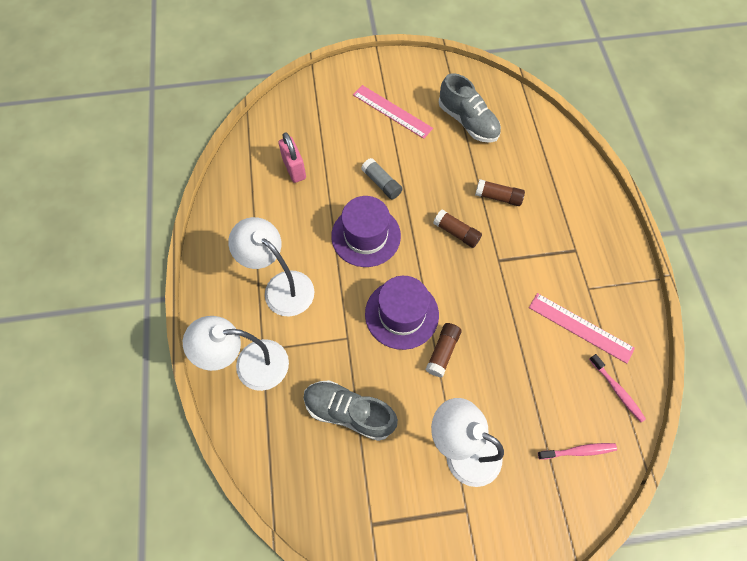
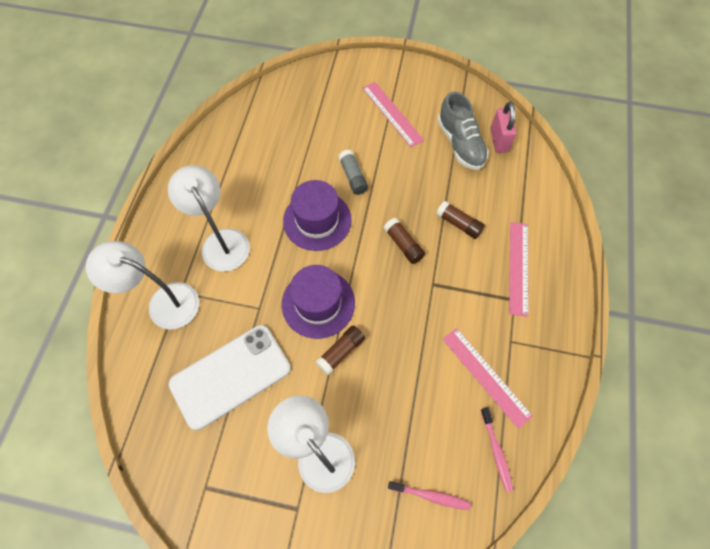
camera: 20 degrees right, 0 degrees up
(294, 169) = (279, 140): pink padlock -> pink padlock (498, 140)
(349, 412) = (230, 376): grey shoe -> white phone
(567, 220) = (518, 267): none -> pink ruler

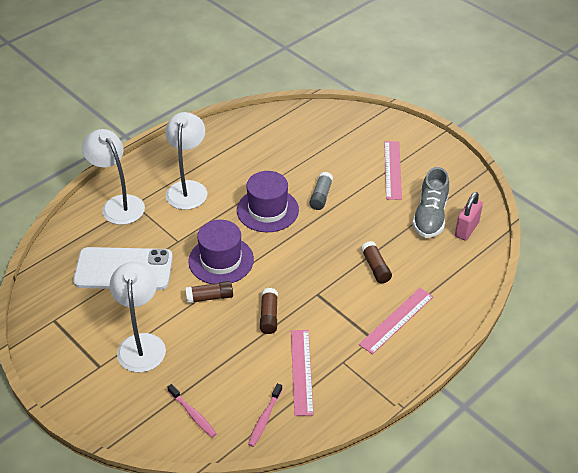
camera: 35 degrees right, 20 degrees down
(403, 244) = (318, 258): brown glue stick -> brown glue stick (269, 316)

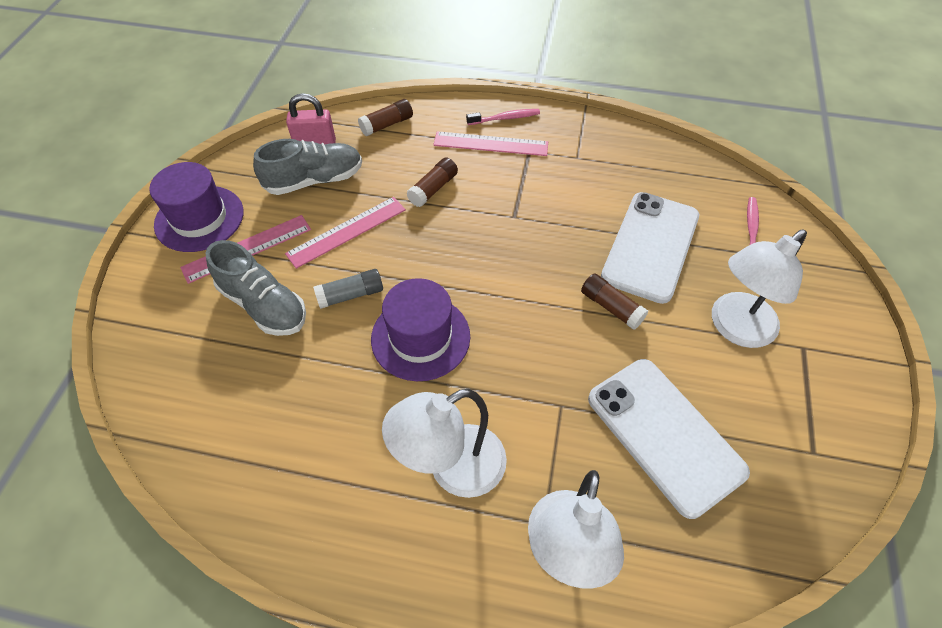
camera: 125 degrees left, 10 degrees up
(221, 260) = (548, 333): purple hat -> purple hat (199, 218)
(231, 347) = (651, 246): none -> white phone
(264, 419) = (694, 177): pink toothbrush -> pink toothbrush (505, 118)
(269, 316) = (582, 239): brown glue stick -> brown glue stick (387, 125)
(301, 371) = (618, 179): pink ruler -> pink ruler (347, 231)
(344, 163) = (264, 305): none -> grey shoe

